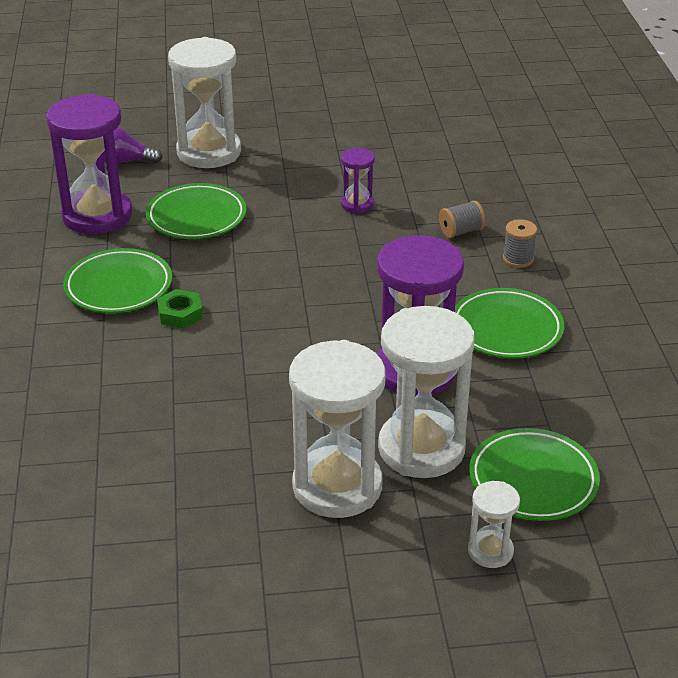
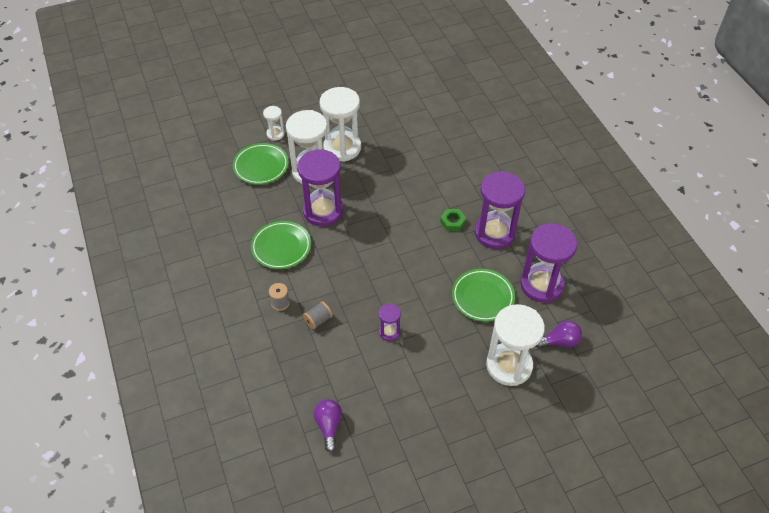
camera: 165 degrees right, 15 degrees up
(118, 286) = (494, 233): green plate -> purple hourglass
(469, 140) = (329, 426): none -> purple light bulb

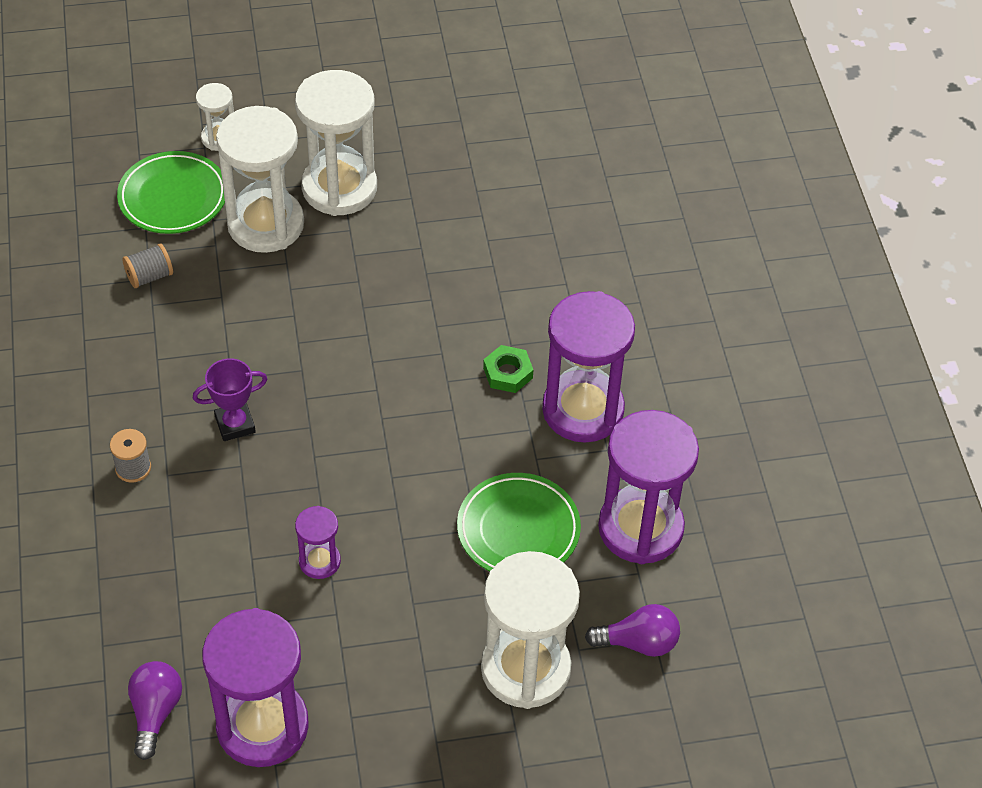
camera: 10 degrees right, 0 degrees up
(281, 247) = (166, 362): green plate -> none
(318, 320) = (193, 514): grey spool -> grey spool (149, 276)
(323, 211) = (265, 307): purple hourglass -> purple hourglass (262, 726)
(325, 271) = (235, 424): none -> purple trophy

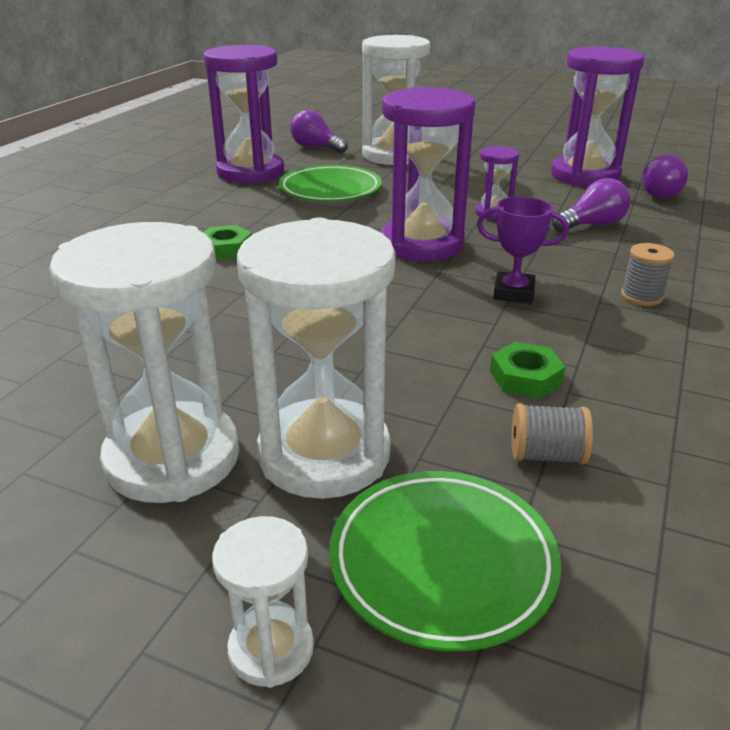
camera: 145 degrees left, 20 degrees down
(186, 331) = (525, 377): none -> green nut
(211, 584) = (592, 225): none -> purple light bulb
(583, 410) = (202, 218): purple hourglass -> purple hourglass (421, 244)

